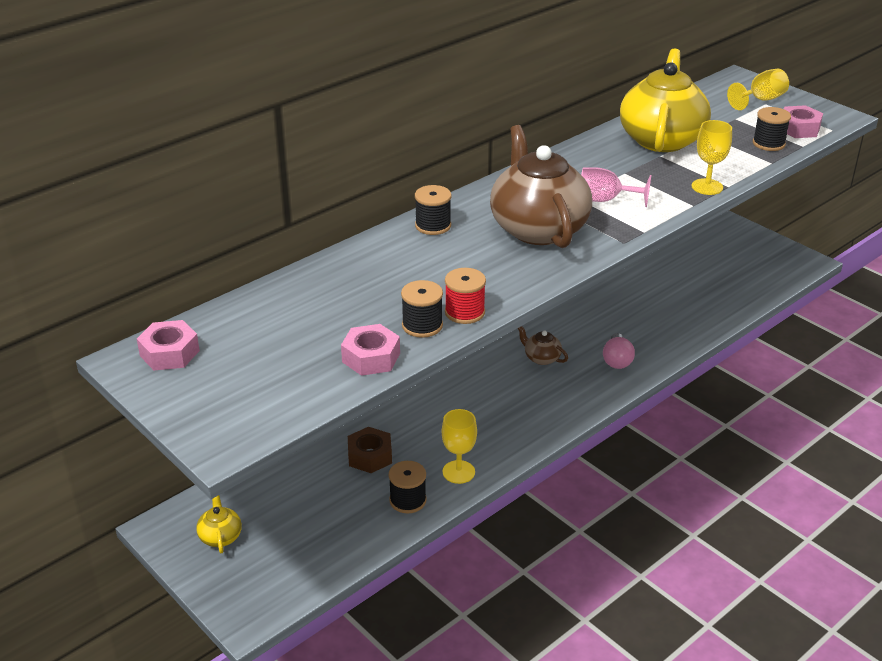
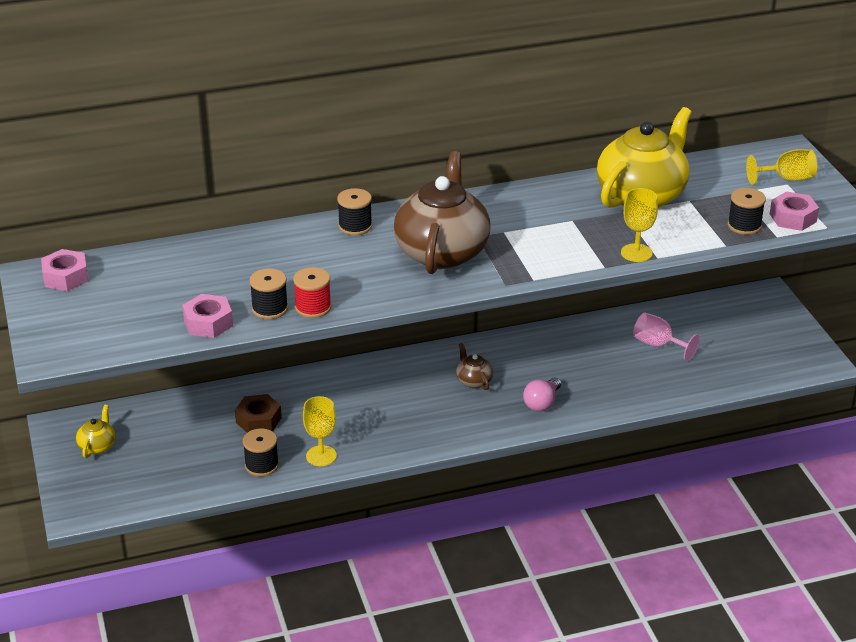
camera: 25 degrees right, 0 degrees up
(605, 200) = (528, 241): pink goblet -> pink goblet (658, 345)

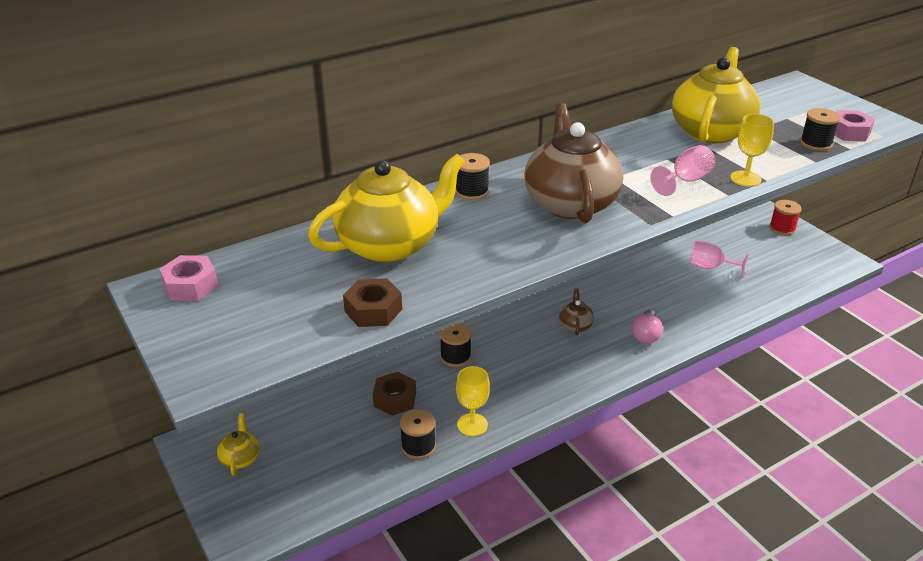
camera: 15 degrees left, 0 degrees up
(208, 323) = (373, 310): pink nut -> brown nut
(252, 267) = (390, 245): none -> yellow teapot
(270, 309) = (432, 284): black spool -> black spool (455, 357)
(313, 307) = (476, 276): red spool -> red spool (782, 228)
(473, 381) = (575, 325): brown teapot -> brown teapot turned 45 degrees clockwise
(573, 246) = (685, 181): none -> pink goblet
(786, 179) = (816, 103): yellow goblet -> none

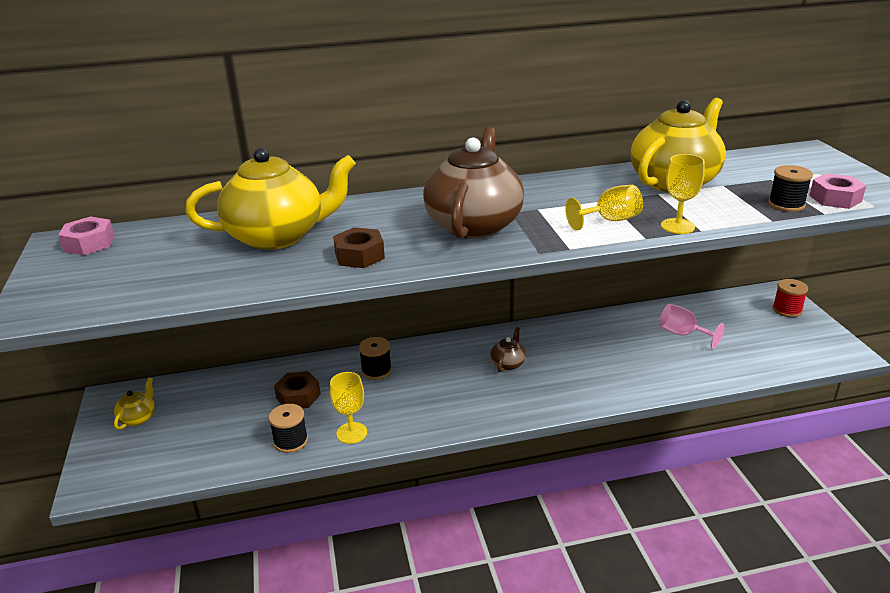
camera: 20 degrees right, 5 degrees down
(373, 310) = (213, 285): brown nut -> brown nut (359, 255)
(471, 191) = (390, 204): black spool -> none
(646, 335) = (574, 385): pink light bulb -> none
(685, 181) = (610, 220): pink goblet -> yellow goblet

